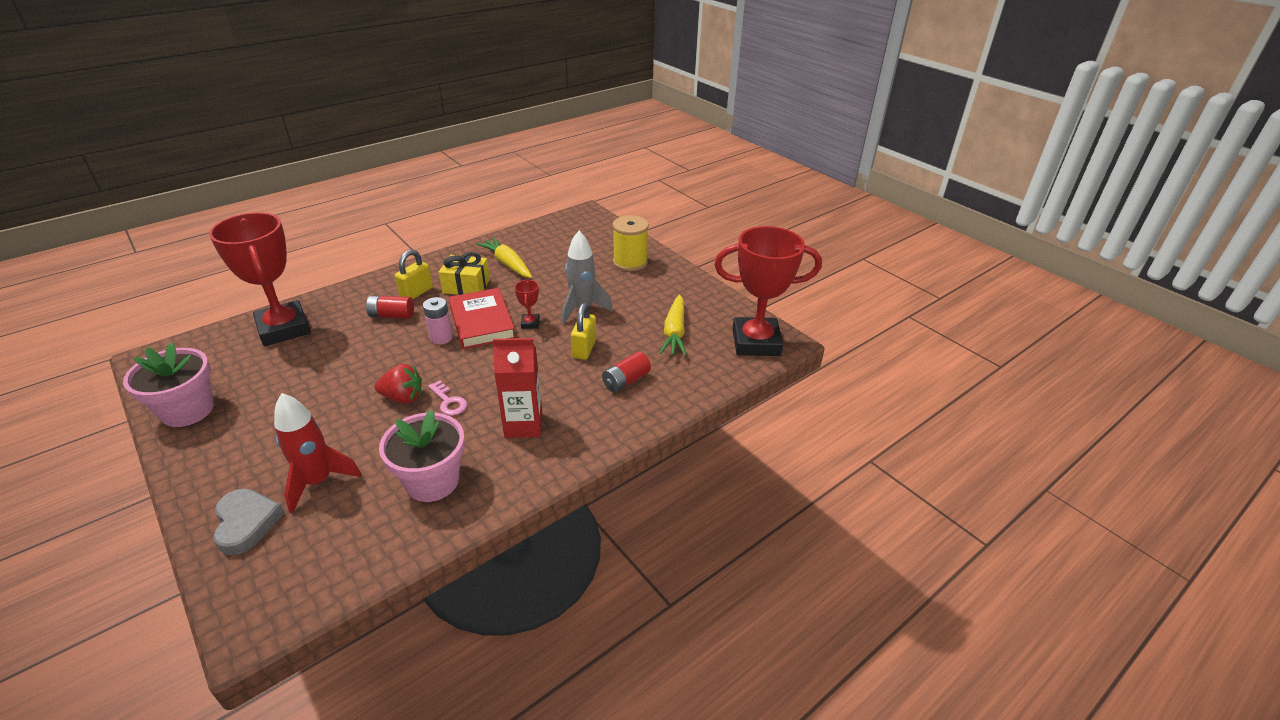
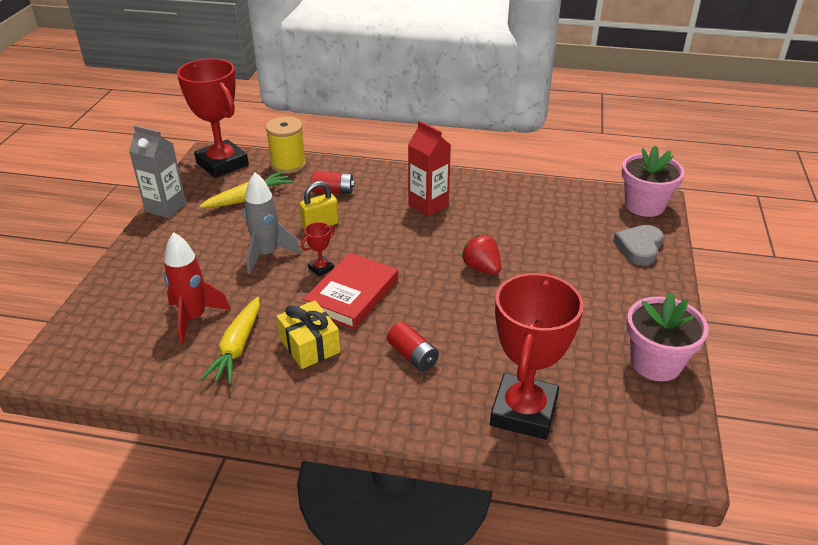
camera: 130 degrees left, 0 degrees up
(318, 482) = (582, 246): red rocket -> red rocket (194, 318)
(416, 293) = (360, 371): yellow padlock -> none
(432, 481) = (514, 208): pink flower pot -> pink flower pot (644, 205)
(441, 338) = (400, 301): pink battery -> none
(448, 401) = (454, 246): pink key -> none
(630, 262) = (151, 271): yellow spool -> yellow spool (288, 164)
(710, 292) = (165, 207): none -> grey carton

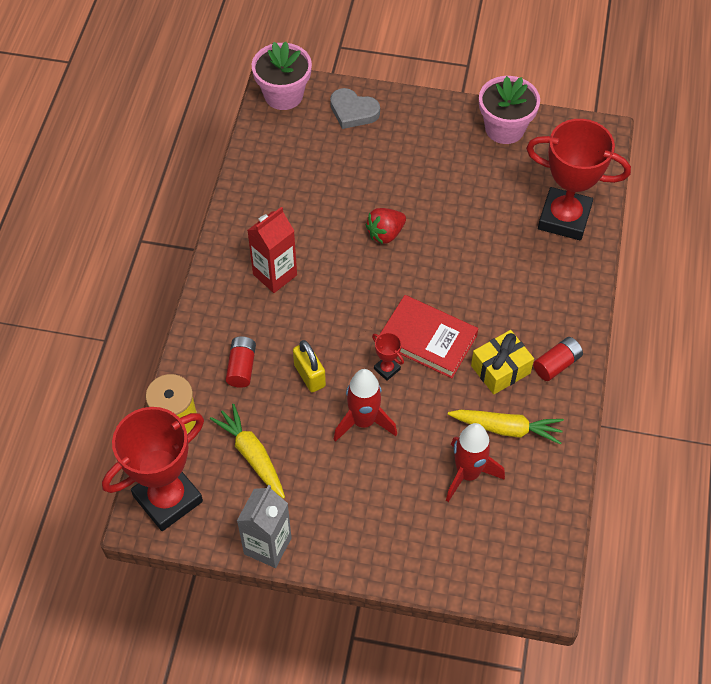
camera: 90 degrees left, 20 degrees up
(267, 255) = (363, 421): grey rocket -> red rocket
(412, 356) = (508, 290): red battery -> red battery (556, 364)

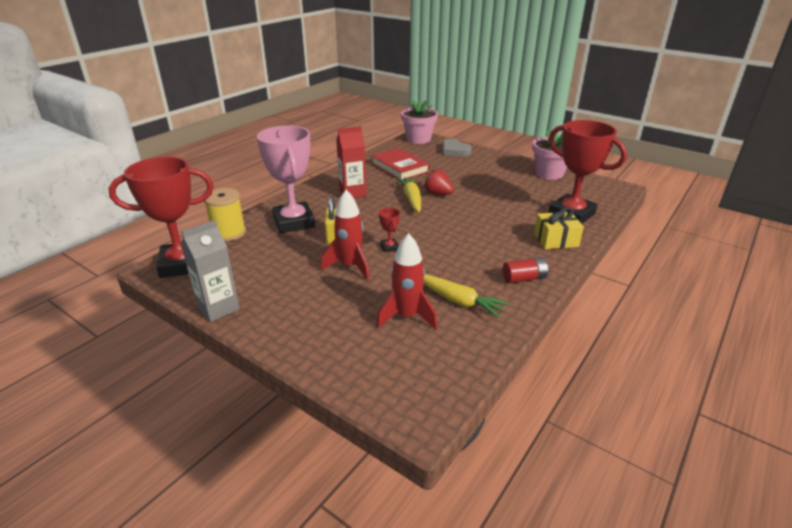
camera: 25 degrees right, 25 degrees down
(241, 367) = (294, 222): red battery -> pink trophy
(252, 455) = (258, 260): yellow carrot -> yellow carrot (411, 199)
(385, 234) = (437, 194): red strawberry -> red strawberry turned 45 degrees clockwise
(427, 339) = (430, 241): red book -> red book (400, 167)
(500, 369) = (475, 269): yellow gift -> yellow gift (556, 240)

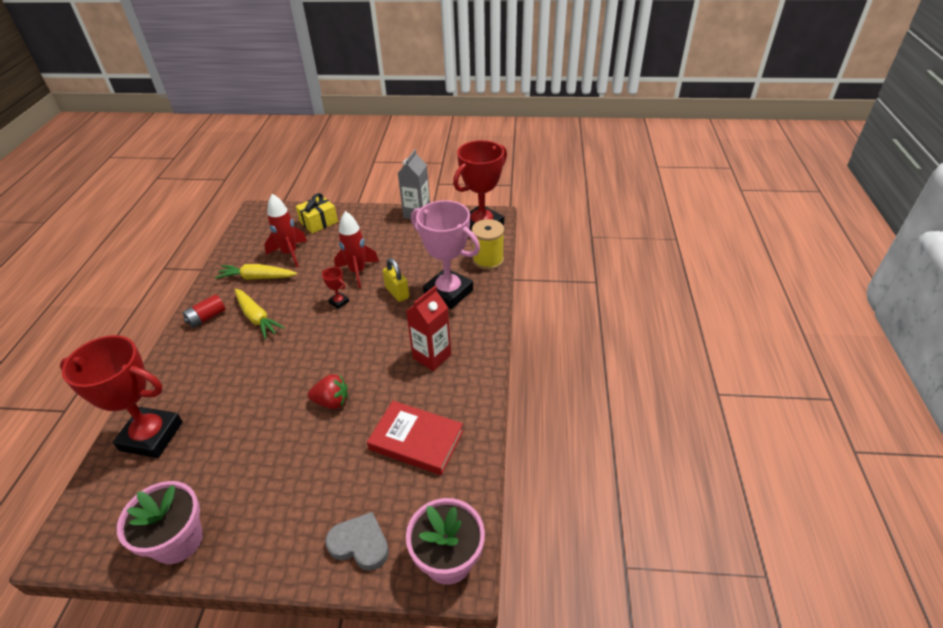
camera: 150 degrees right, 10 degrees up
(411, 199) = (358, 377): yellow carrot -> yellow carrot (257, 318)
(556, 240) = (175, 379): yellow gift -> yellow gift (319, 222)

